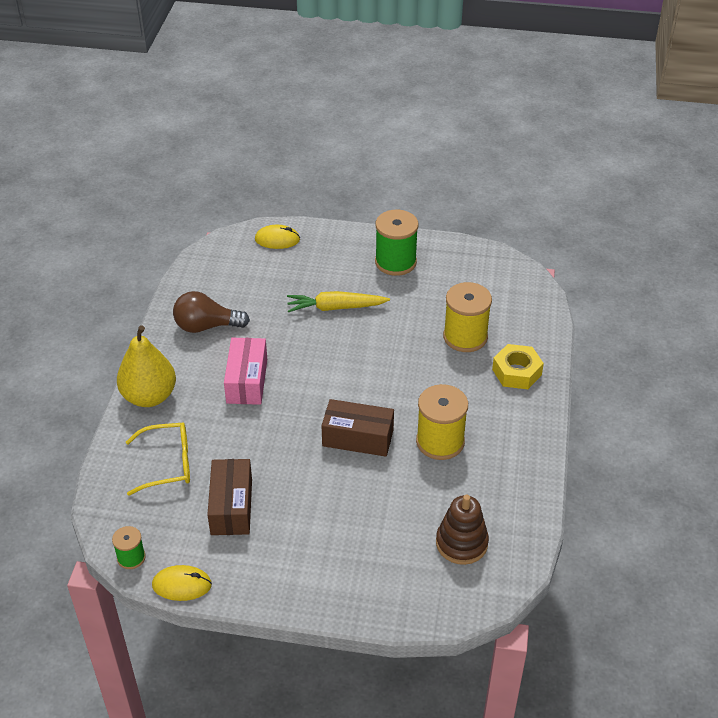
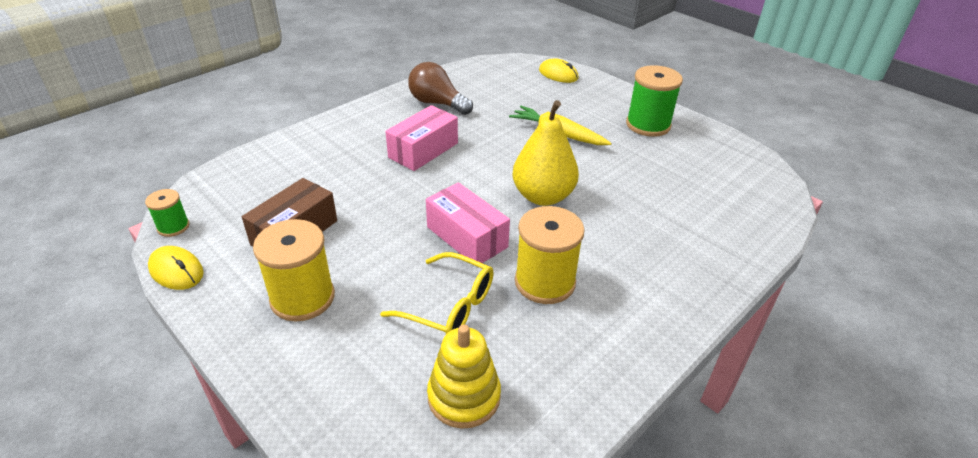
camera: 35 degrees right, 5 degrees down
(149, 396) = (338, 127): yellow pear -> yellow pear (543, 196)
(168, 464) = (291, 176): yellow glasses -> yellow glasses (449, 306)
(358, 438) = (467, 237): brown box -> pink box
(461, 543) = (464, 397): brown stacking toy -> yellow stacking toy
(465, 337) = (663, 206): yellow spool -> yellow spool (302, 298)
(516, 372) = (693, 261): yellow nut -> none

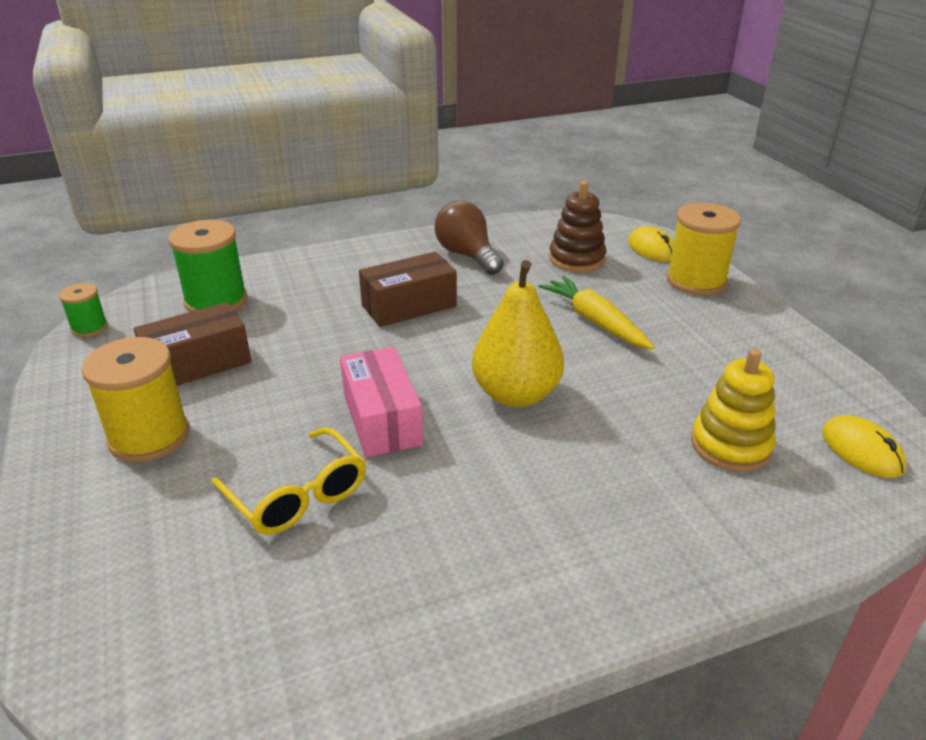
camera: 25 degrees right, 5 degrees down
(176, 271) = (56, 373): yellow mouse -> yellow mouse (861, 451)
(423, 150) = (409, 305): pink box -> brown box
(464, 397) = (228, 611): yellow stacking toy -> yellow stacking toy (730, 445)
(515, 91) = (577, 259): none -> brown stacking toy
(545, 282) = (436, 502): yellow spool -> yellow spool (696, 281)
(648, 125) = (736, 337): green spool -> green spool (216, 301)

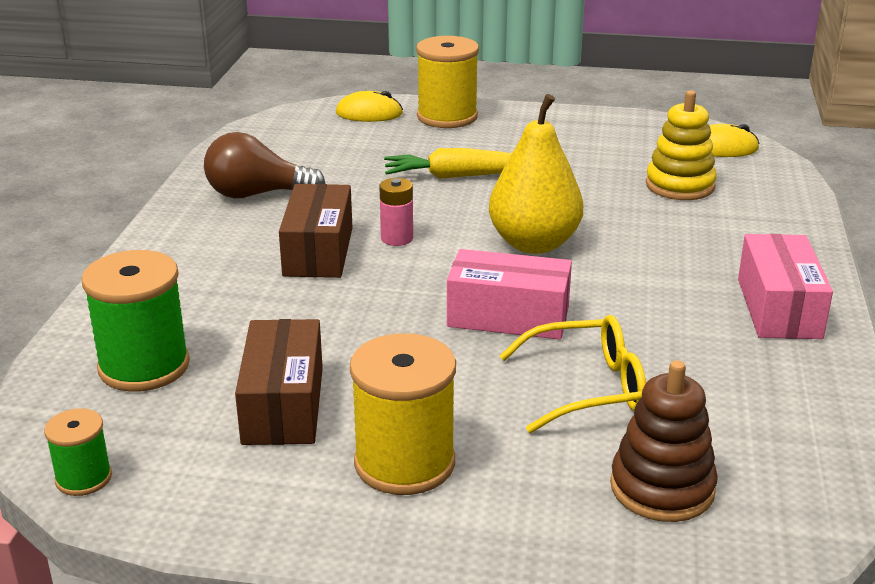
camera: 60 degrees left, 5 degrees down
(459, 329) = (397, 238): none -> pink battery
(533, 586) = (778, 308): none -> pink box
(577, 259) = (341, 148): brown stacking toy -> brown stacking toy (662, 488)

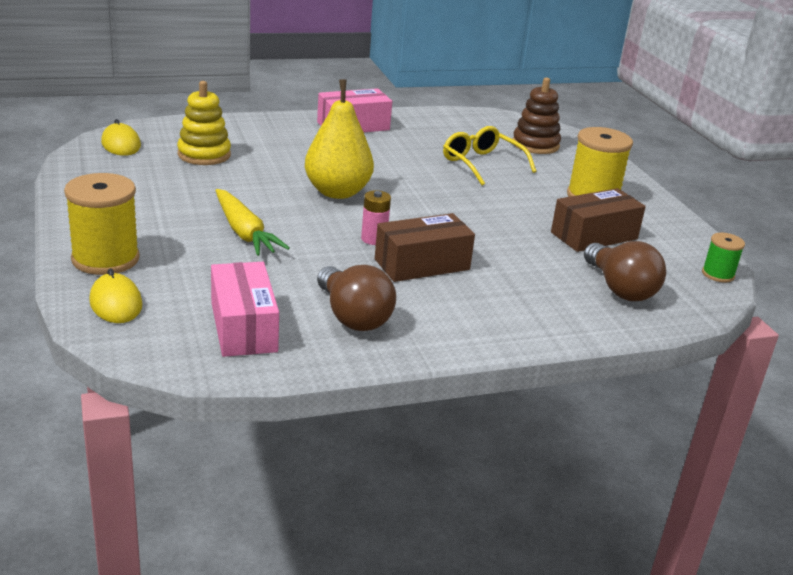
camera: 120 degrees left, 0 degrees up
(144, 366) = (620, 289): green spool -> brown light bulb
(508, 316) = (436, 189): pink box -> pink box (243, 327)

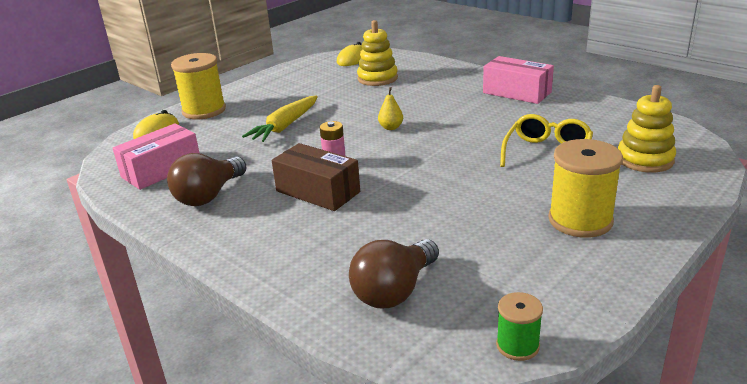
camera: 65 degrees right, 0 degrees up
(337, 192) = (391, 127): yellow pear -> yellow pear, size x0.43
(535, 145) = (645, 159): brown stacking toy -> yellow stacking toy
(594, 236) = (490, 246): brown box -> none

